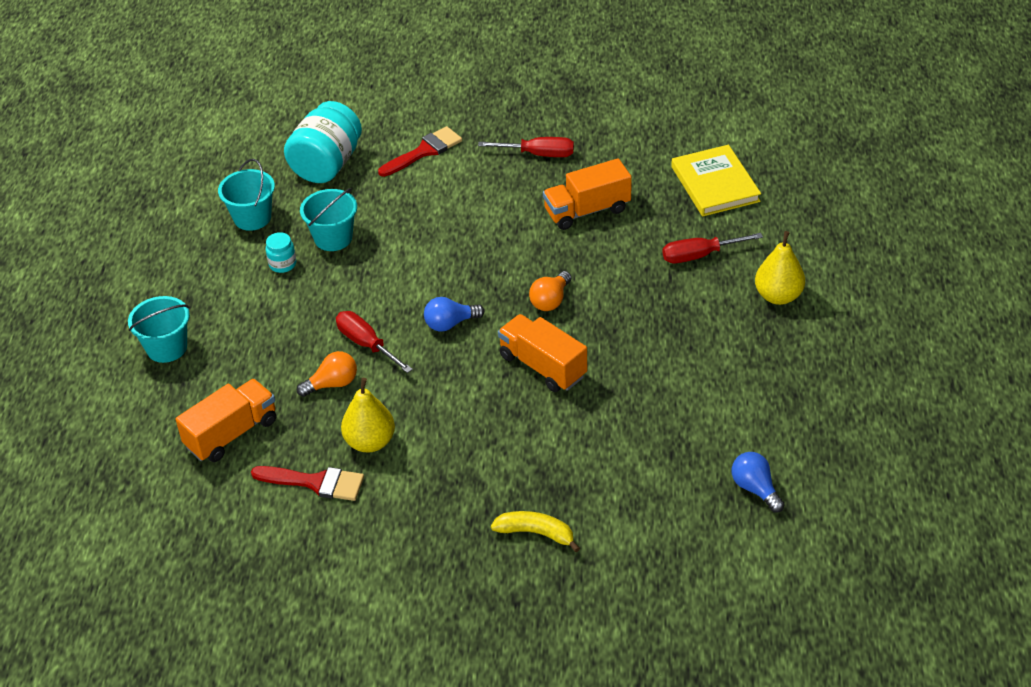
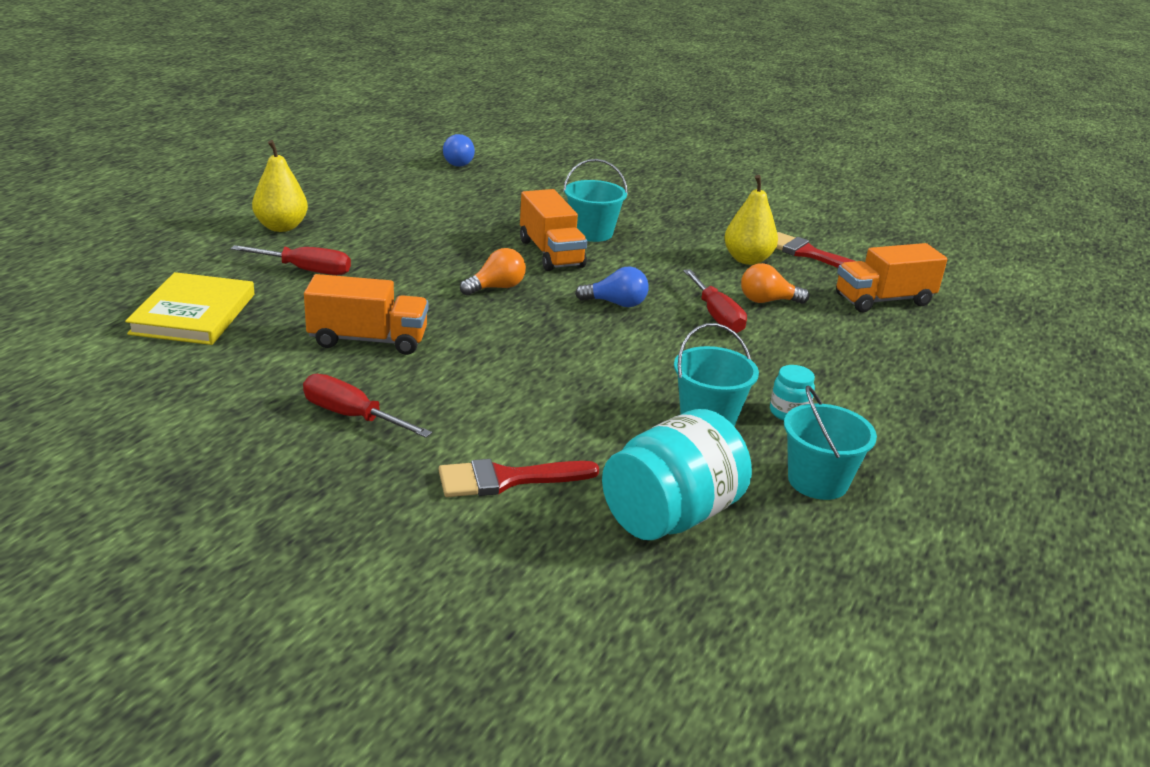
camera: 160 degrees left, 15 degrees down
(167, 347) = (955, 381): turquoise bucket -> turquoise bucket (592, 233)
(536, 533) = (639, 189): yellow banana -> none

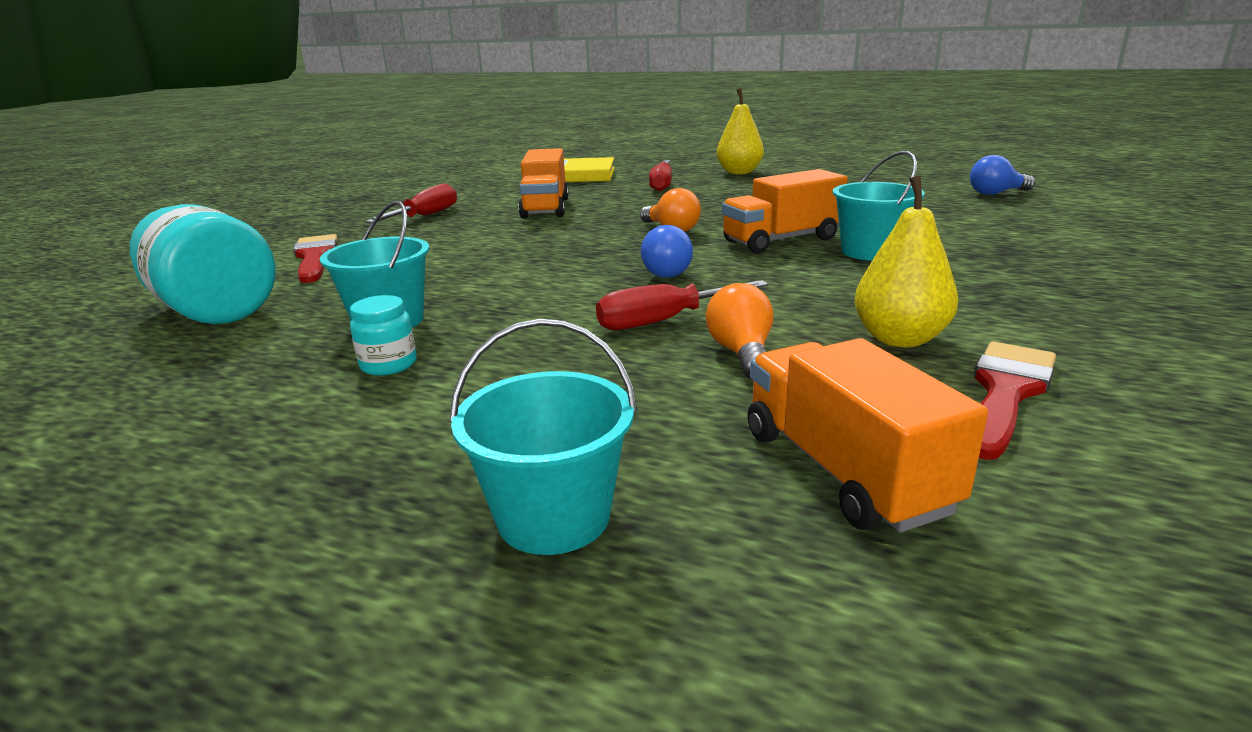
camera: 90 degrees right, 5 degrees down
(817, 481) = (219, 379): turquoise bucket -> turquoise bucket (554, 517)

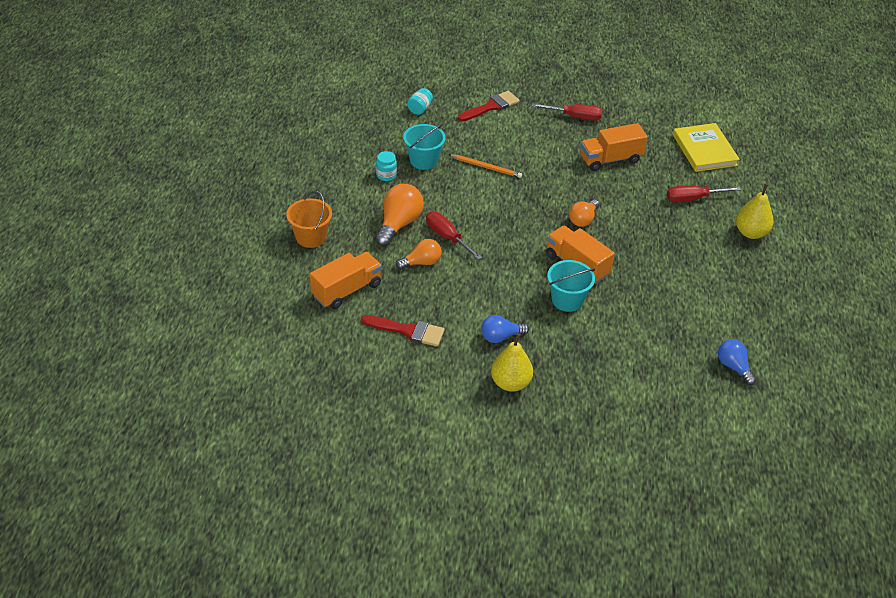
camera: 70 degrees right, 20 degrees up
(216, 310) = (420, 109): turquoise jar -> turquoise jar, size x0.45
(477, 274) = (486, 167): none -> orange pencil
(554, 517) = (311, 237): turquoise bucket -> orange bucket
(586, 366) = (399, 224): none -> orange light bulb
(666, 272) = (509, 229): blue light bulb -> blue light bulb (500, 337)
(899, 339) = (449, 306): yellow pear -> yellow pear (510, 383)

